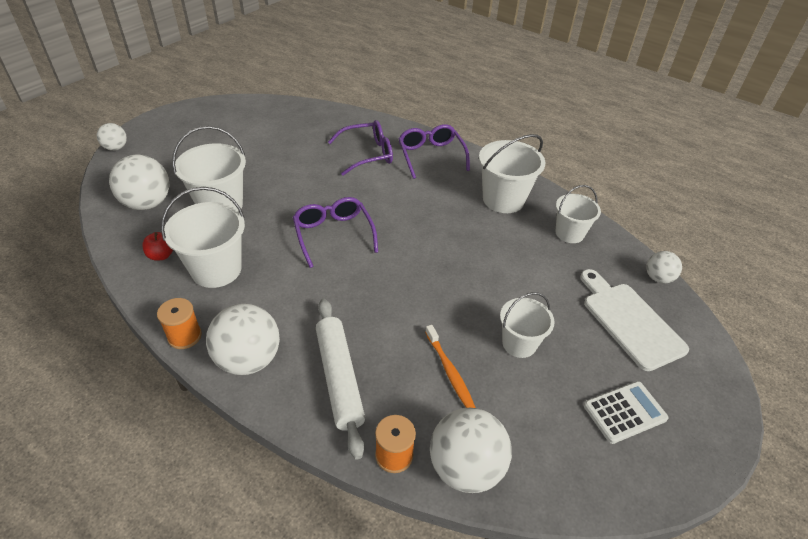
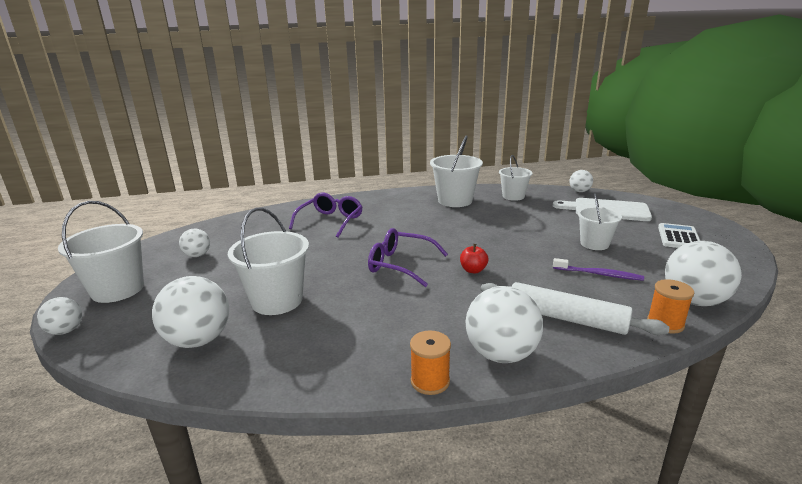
camera: 45 degrees left, 20 degrees down
(161, 255) = (293, 357): red apple -> red apple (473, 270)
(216, 270) = (362, 332): white bucket -> white bucket (117, 289)
(244, 130) = (197, 255): none -> white ball
(431, 156) = (373, 204): purple glasses -> none
(449, 371) = (598, 274): orange toothbrush -> purple toothbrush

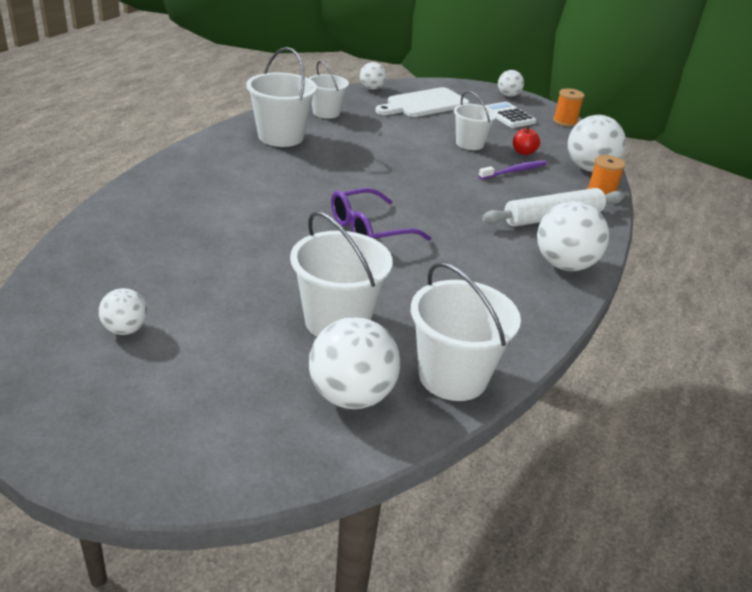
camera: 55 degrees left, 10 degrees up
(66, 331) = (185, 490): white ball -> white ball (508, 95)
(117, 289) = (124, 420): white bucket -> white bucket (453, 376)
(330, 221) = (197, 214): purple glasses -> none
(430, 381) = (563, 308): orange spool -> orange spool (565, 121)
(473, 270) = (433, 207): red apple -> red apple (523, 152)

